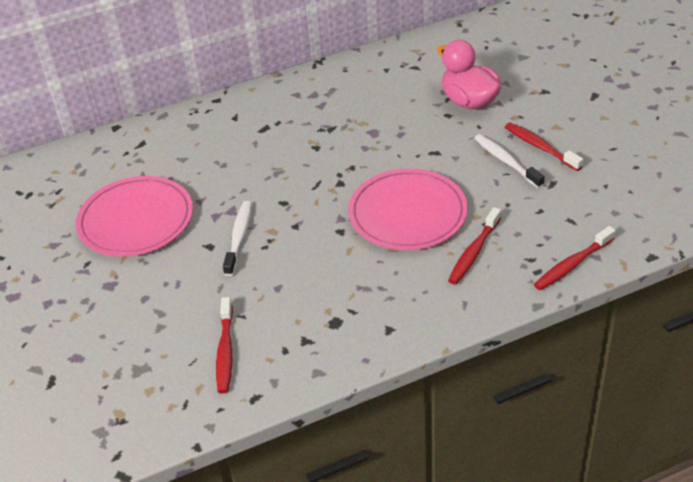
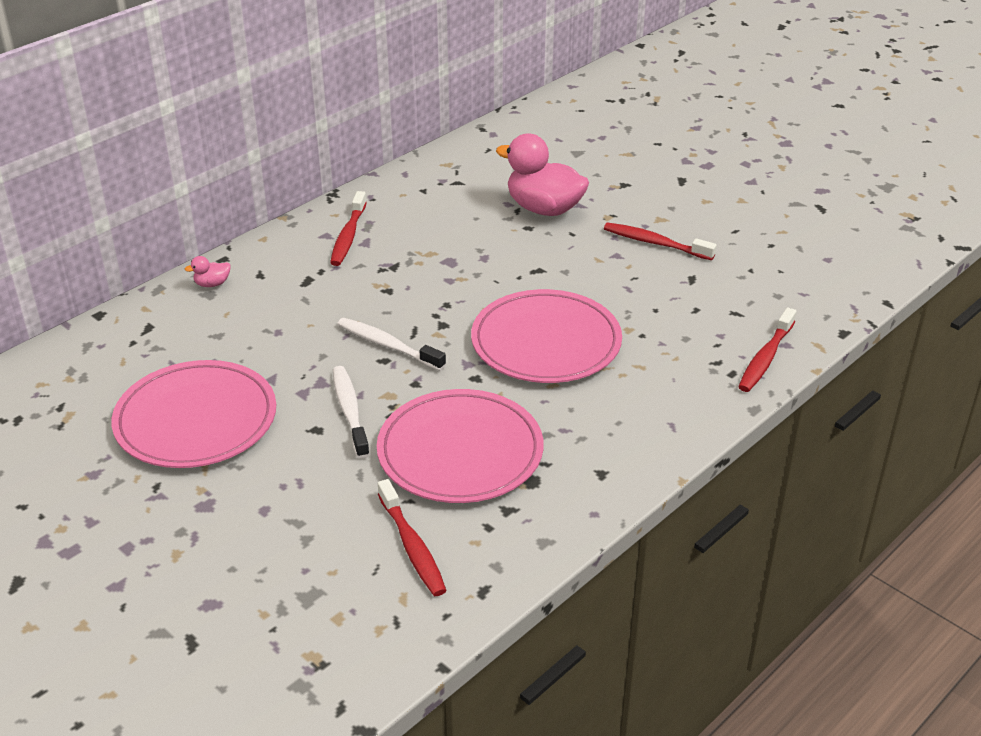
camera: 25 degrees left, 5 degrees down
(199, 118) = (212, 284): none -> pink duck
(297, 287) = (460, 451): none -> pink plate
(473, 252) = (648, 368): red toothbrush -> red toothbrush (348, 236)
(506, 161) = (626, 265): white toothbrush -> white toothbrush (387, 345)

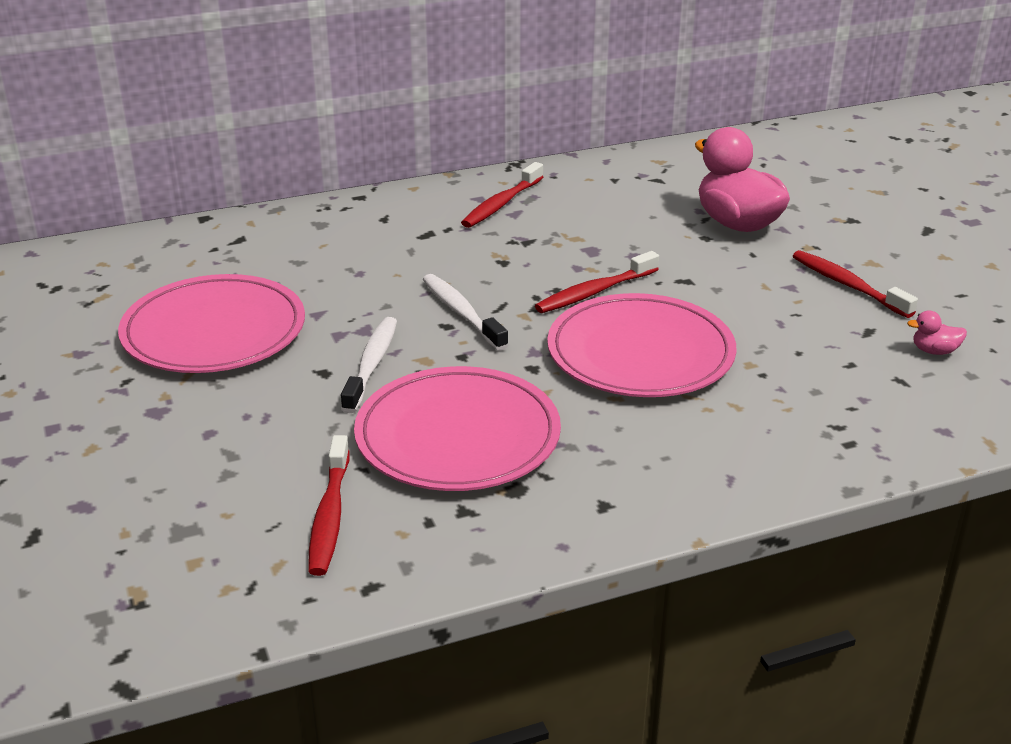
camera: 25 degrees right, 5 degrees down
(212, 284) = (331, 216): pink duck -> pink duck (934, 351)
(765, 358) = (906, 438): red toothbrush -> red toothbrush (594, 292)

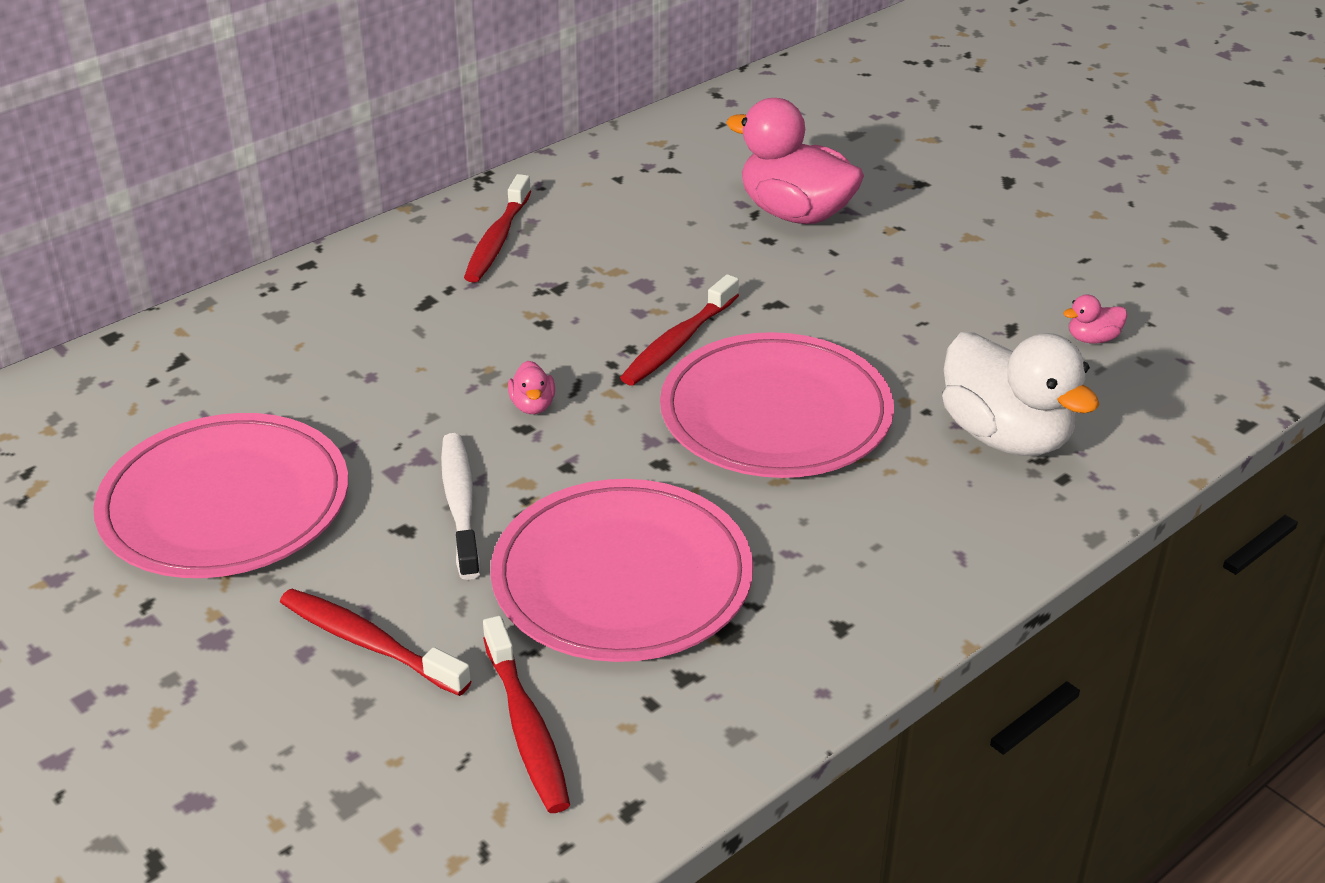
camera: 20 degrees left, 5 degrees up
(461, 313) = (533, 406): white toothbrush -> pink duck
(818, 404) = (1006, 436): none -> white duck
(847, 285) = (959, 272): red toothbrush -> red toothbrush (368, 643)

